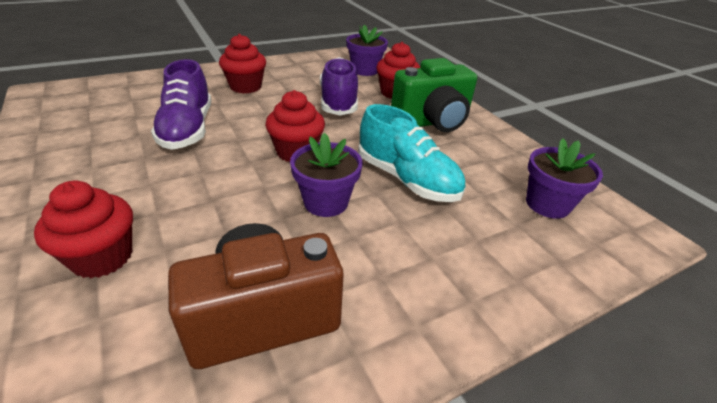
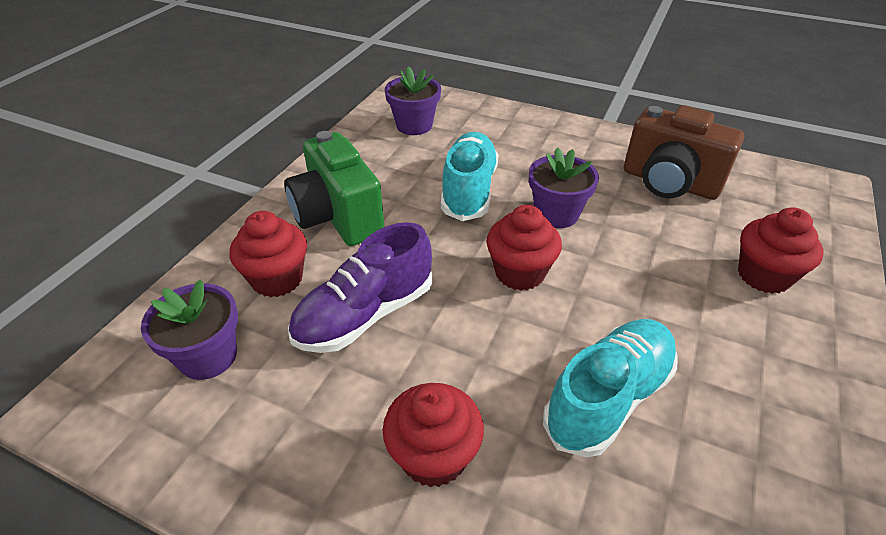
camera: 125 degrees left, 5 degrees up
(187, 129) = (608, 397): purple shoe -> turquoise shoe
(432, 122) = (338, 217): green camera -> green camera turned 150 degrees counterclockwise

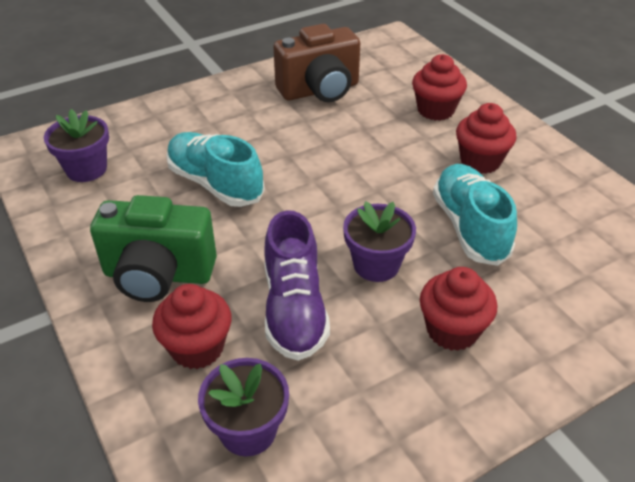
camera: 55 degrees left, 0 degrees up
(519, 273) = (332, 206): red cupcake -> red cupcake (480, 161)
(556, 214) = (293, 156): purple flower pot -> purple flower pot (376, 265)

